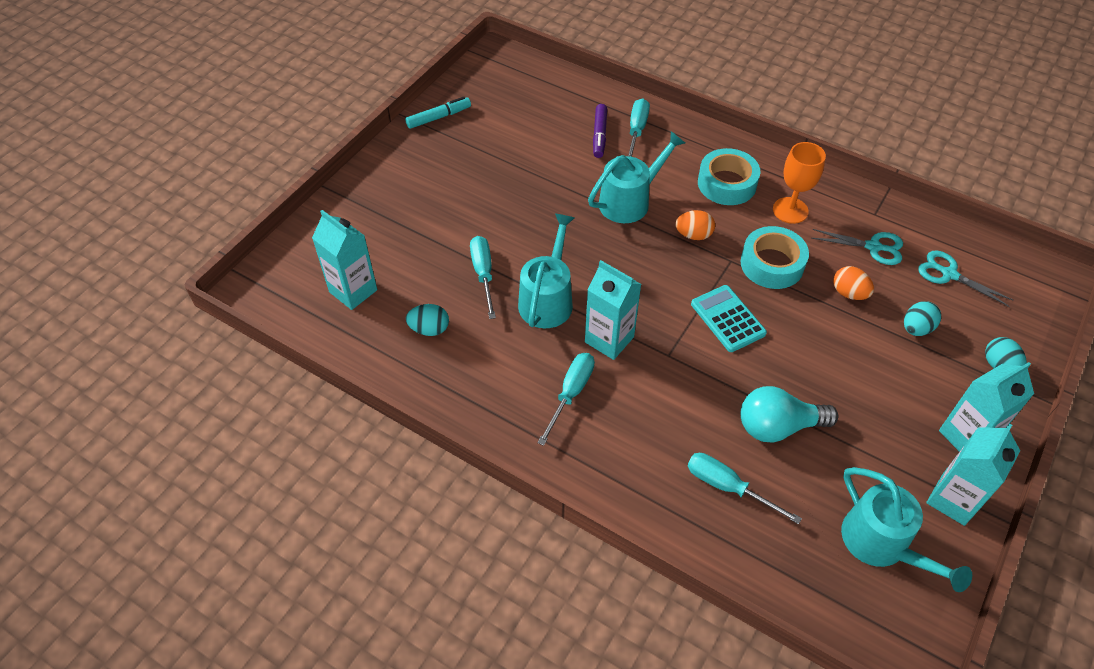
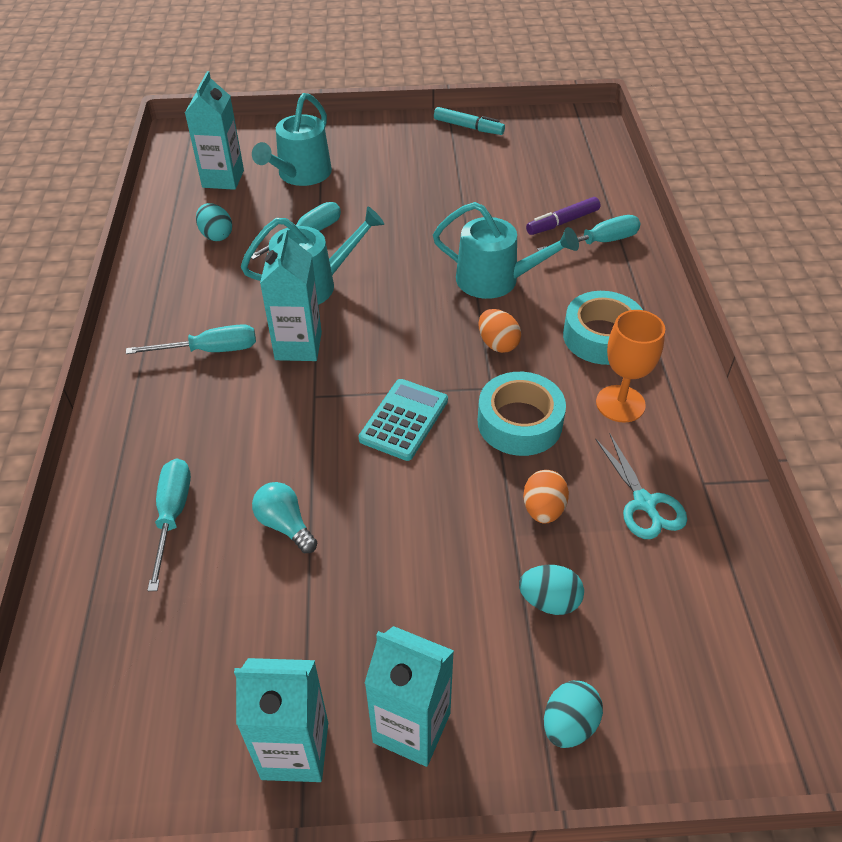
camera: 55 degrees right, 5 degrees down
(778, 426) = (285, 525): turquoise light bulb -> turquoise light bulb, size x0.63
(881, 544) = (179, 694): turquoise watering can -> turquoise watering can (301, 174)
(949, 274) = (681, 602): turquoise scissors -> none

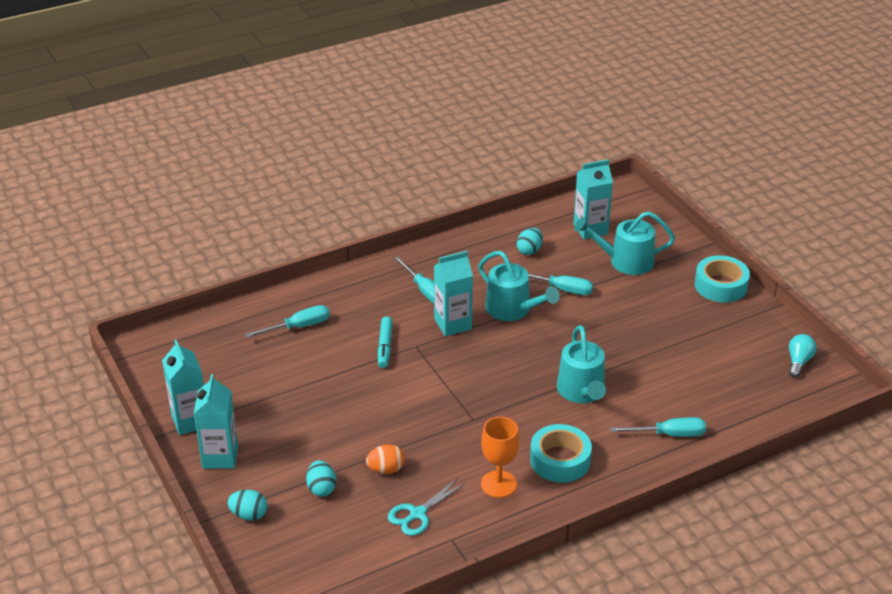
camera: 65 degrees right, 10 degrees down
(285, 525) = (315, 369): turquoise light bulb -> turquoise light bulb (798, 362)
(404, 420) = (420, 389): turquoise calculator -> none
(468, 127) = (763, 323): turquoise marker -> turquoise marker (385, 346)
(498, 344) = (516, 411): orange egg -> none
(519, 422) = (450, 440): turquoise tape -> turquoise tape (720, 285)
(562, 222) = (678, 408): purple marker -> none
(599, 242) = (669, 434): turquoise screwdriver -> turquoise screwdriver turned 45 degrees counterclockwise

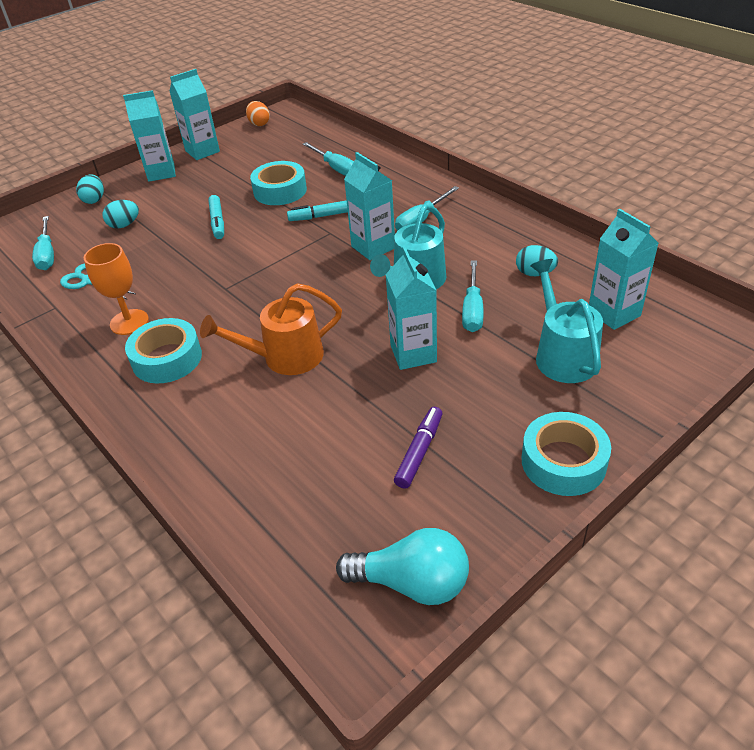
camera: 80 degrees right, 5 degrees up
(320, 369) = (280, 191): none -> turquoise tape
(355, 417) = (217, 222): none -> turquoise marker
(386, 469) = (149, 252): orange egg -> orange egg (259, 124)
(582, 391) = (285, 357): turquoise watering can -> orange watering can
(601, 326) = (413, 353): none -> turquoise carton
(669, 434) = (219, 445): turquoise screwdriver -> turquoise screwdriver (47, 254)
(698, 341) = (419, 452): none -> purple marker
(798, 362) = (412, 583): turquoise light bulb -> turquoise light bulb, size x1.59

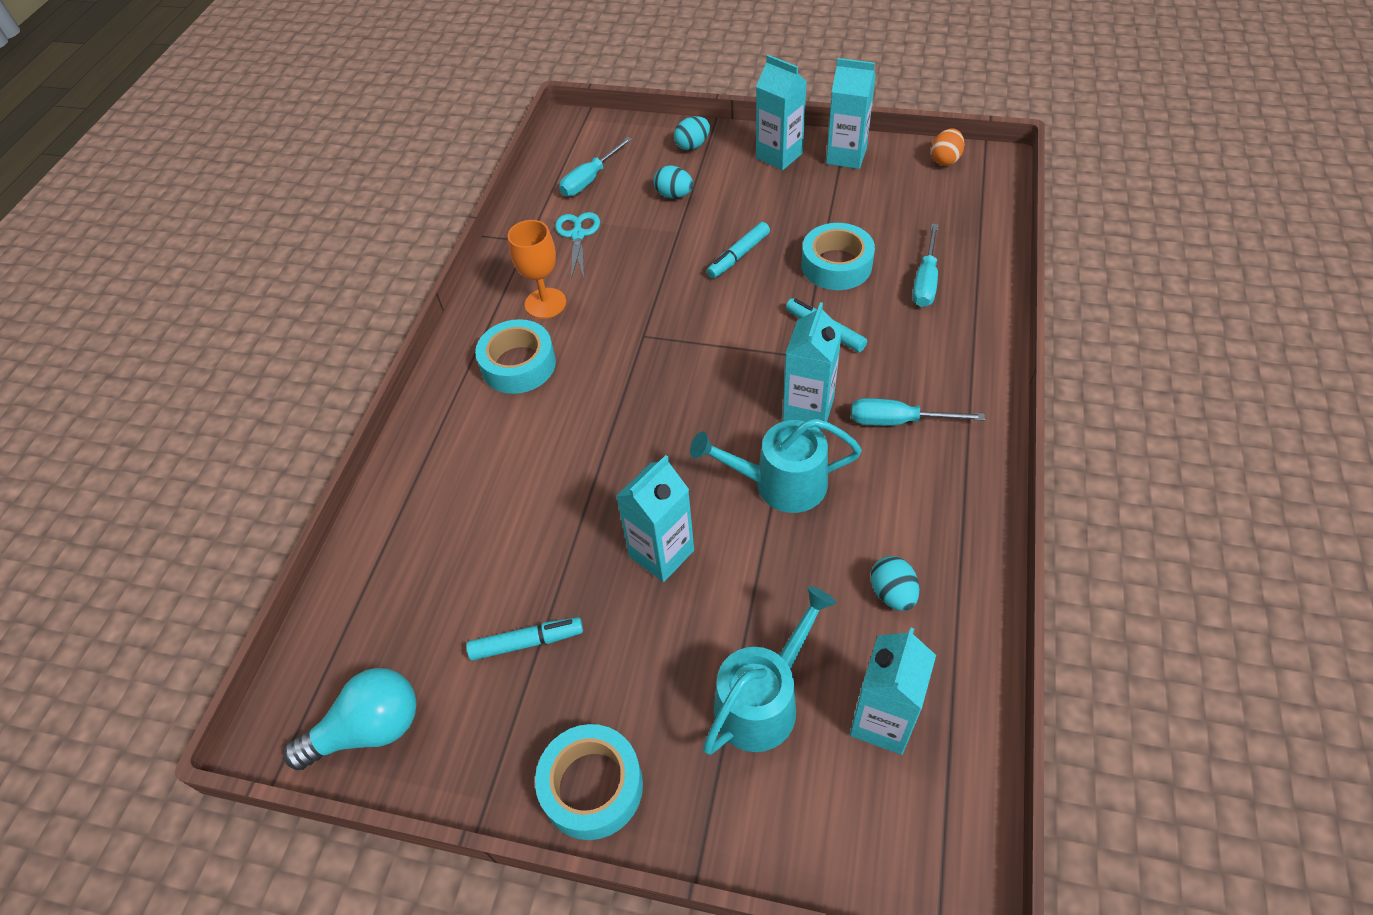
camera: 55 degrees right, 10 degrees up
(285, 357) = (581, 450): orange watering can -> none
(412, 583) = (369, 729): turquoise light bulb -> turquoise light bulb turned 90 degrees counterclockwise
(419, 452) = (527, 642): purple marker -> turquoise marker
(472, 310) = (774, 567): turquoise screwdriver -> none

